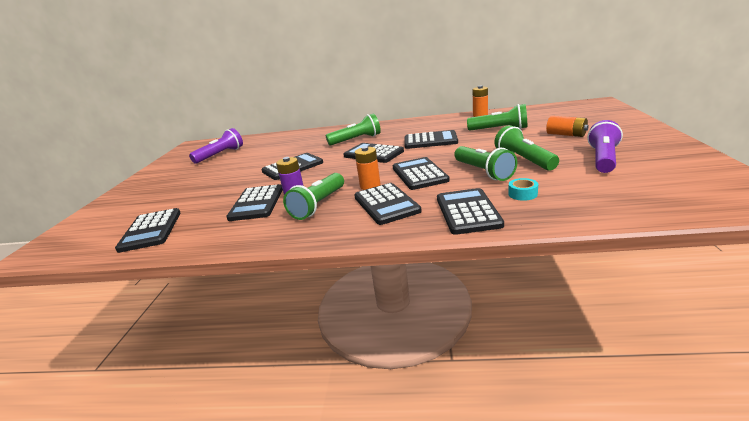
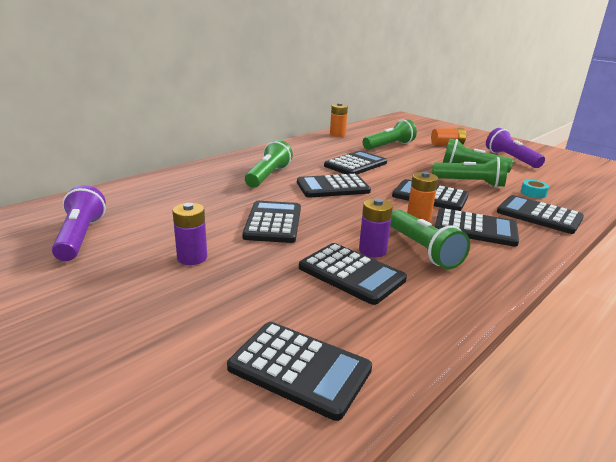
camera: 55 degrees left, 0 degrees up
(228, 174) = (192, 258): none -> purple battery

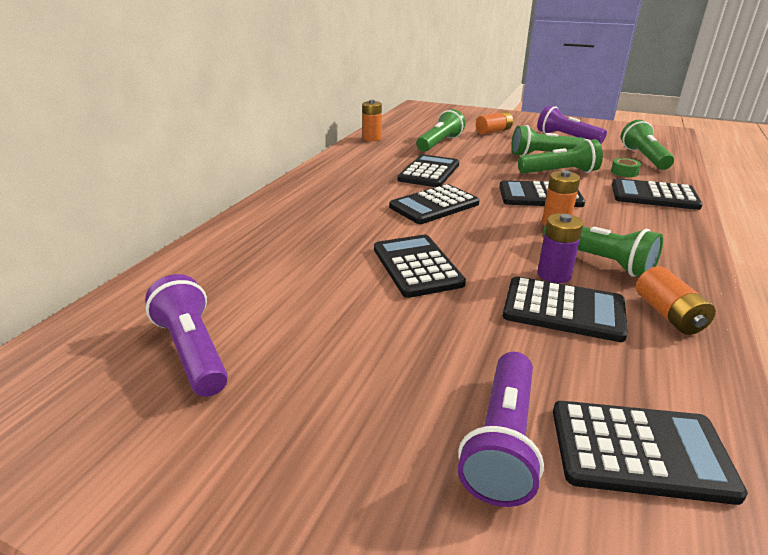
camera: 20 degrees left, 5 degrees up
(192, 258) = (372, 340): purple battery -> none
(211, 335) = (502, 441): none -> purple flashlight
(268, 176) = (349, 206): green flashlight -> green flashlight (643, 157)
(436, 297) = (668, 314): none -> orange battery
(475, 228) = (618, 224): black calculator -> none
(533, 193) = (624, 172): turquoise tape -> green tape

